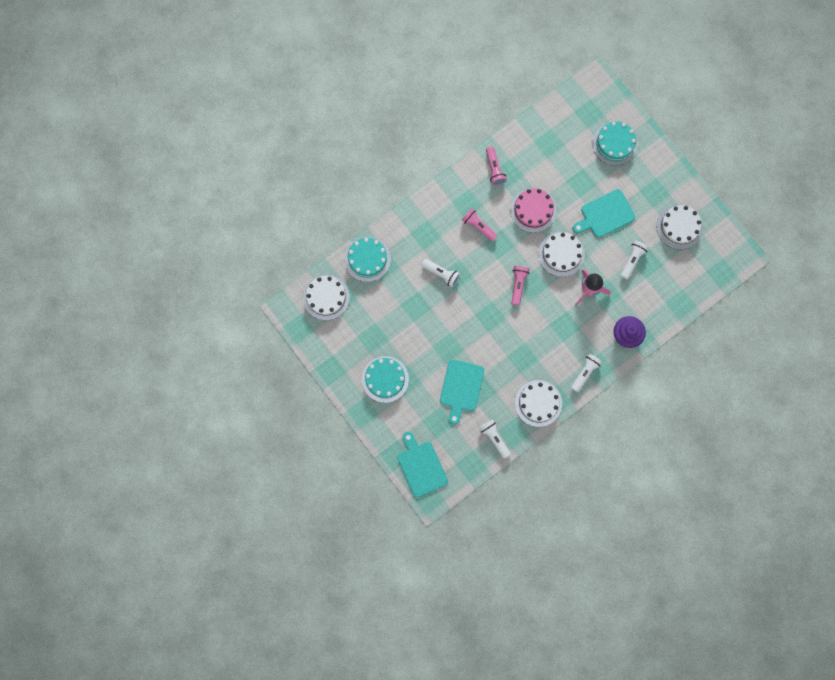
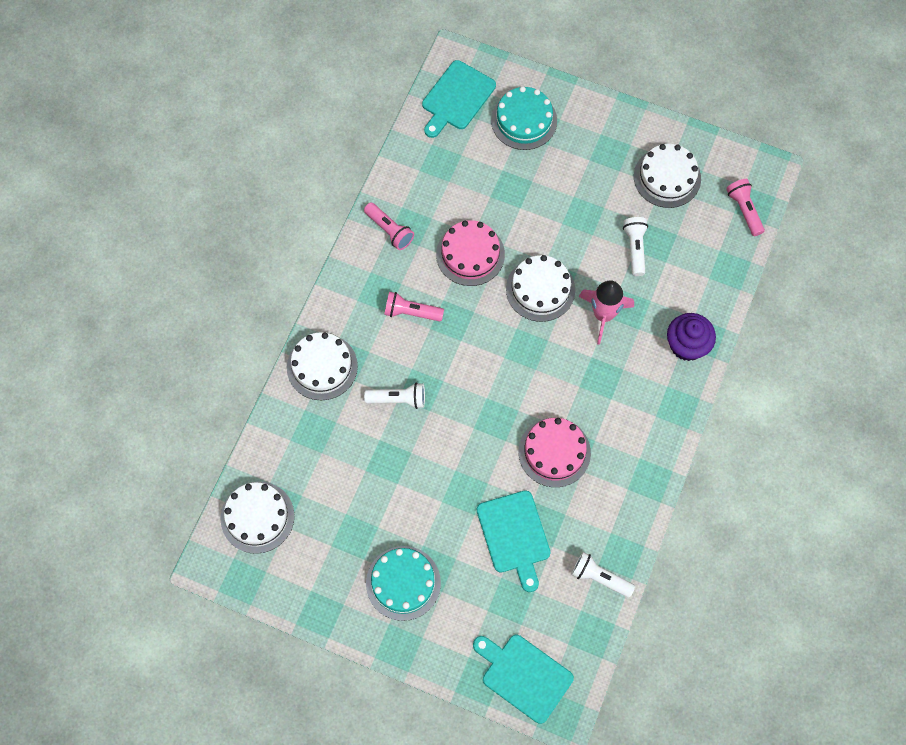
camera: 30 degrees left, 10 degrees down
(367, 259) = (286, 434): turquoise cake -> none
(512, 354) = (554, 452): none -> pink cake
(518, 285) = (508, 358): pink flashlight -> pink flashlight (744, 210)
(538, 403) = (629, 497): white cake -> white cake (322, 366)
(585, 372) = (665, 422): white flashlight -> none
(605, 214) = (565, 211): turquoise cutting board -> turquoise cutting board (456, 98)

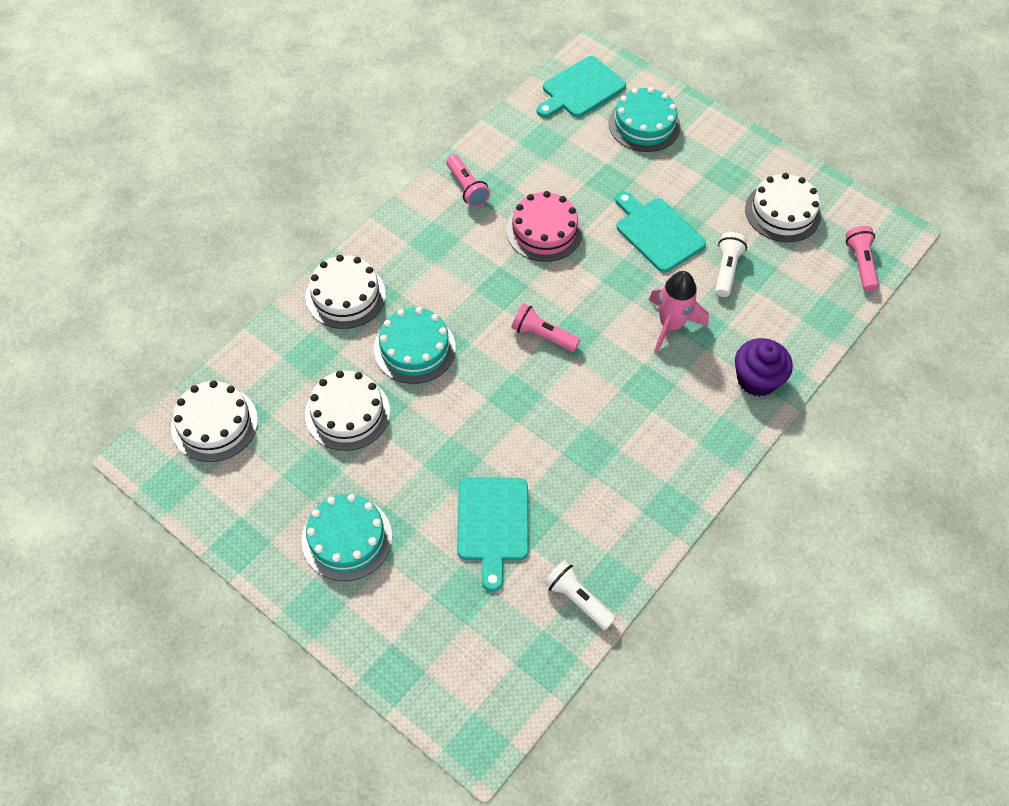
camera: 15 degrees right, 10 degrees down
(398, 399) = (414, 348): white flashlight -> turquoise cake
(411, 312) = (461, 269): pink flashlight -> pink flashlight (543, 336)
(524, 676) = (449, 684): turquoise cutting board -> turquoise cutting board (657, 232)
(540, 289) = (608, 282): white cake -> white cake (347, 413)
(554, 452) = (569, 448): pink cake -> none

